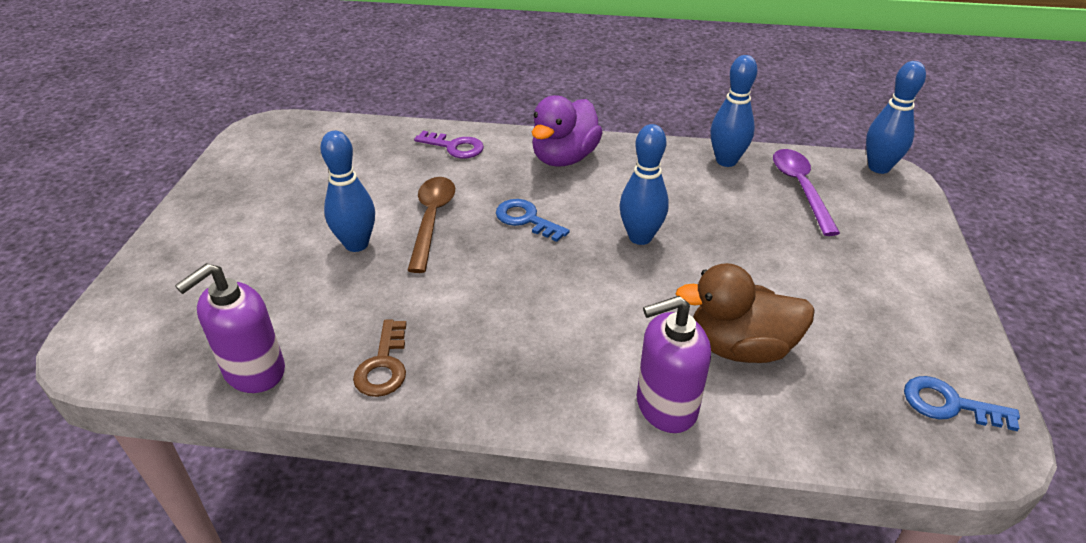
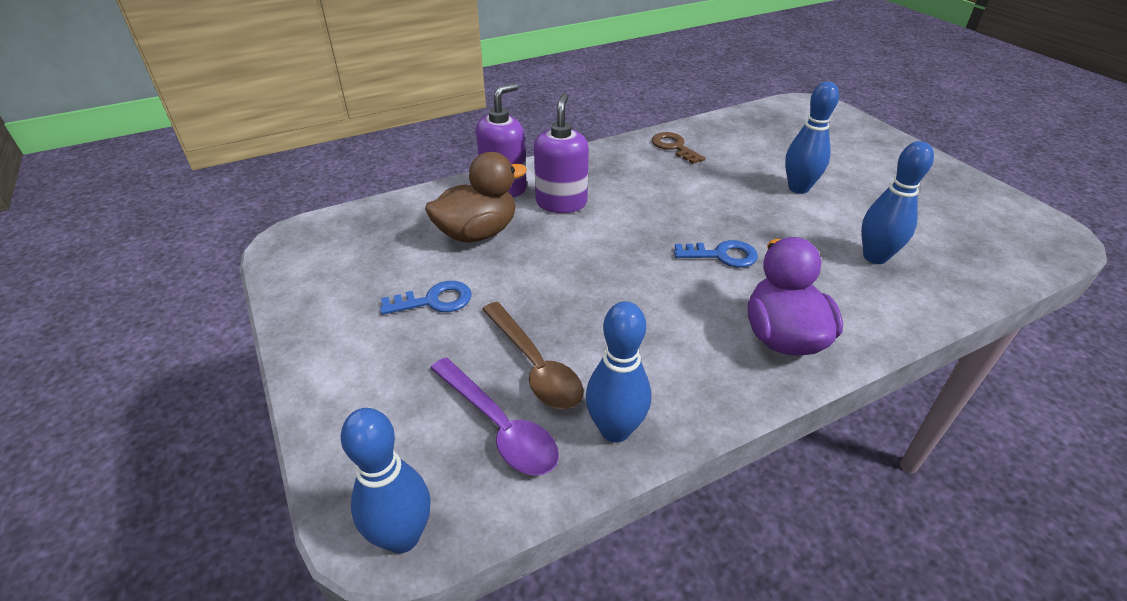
camera: 145 degrees right, 0 degrees up
(254, 371) = (728, 124): purple soap dispenser -> purple soap dispenser (561, 203)
(432, 220) = (784, 223): brown spoon -> brown spoon (534, 365)
(454, 147) = (891, 296): purple key -> none
(640, 237) = (616, 282): blue bowling pin -> blue bowling pin (875, 257)
(949, 404) = (315, 255): blue key -> blue key (434, 301)

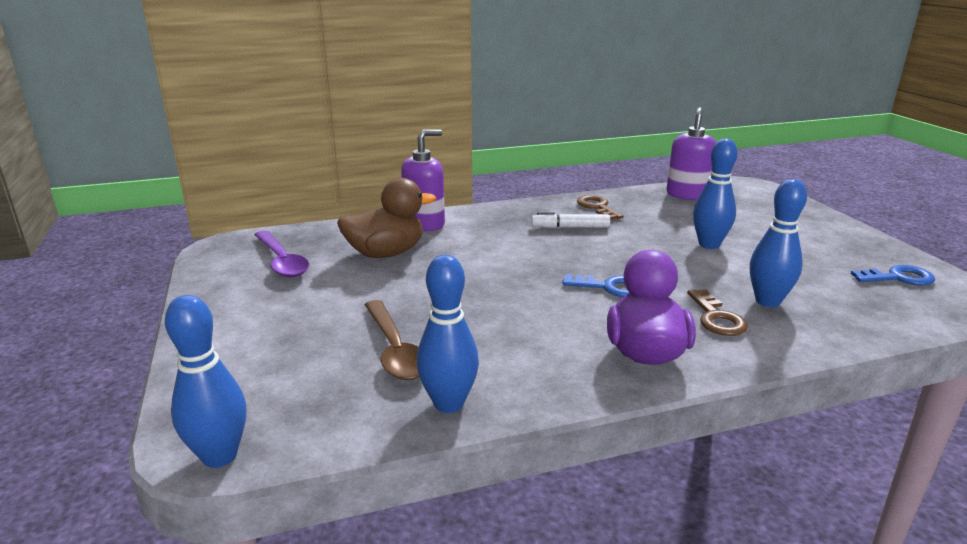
camera: 10 degrees right, 15 degrees down
(434, 301) = (326, 296): blue key -> blue key (898, 278)
(499, 426) = (342, 389): purple spoon -> purple spoon (281, 261)
(561, 203) = (472, 238): purple soap dispenser -> purple soap dispenser (687, 194)
(656, 177) = (570, 227): none -> white marker
(835, 284) = (716, 318): none -> brown key

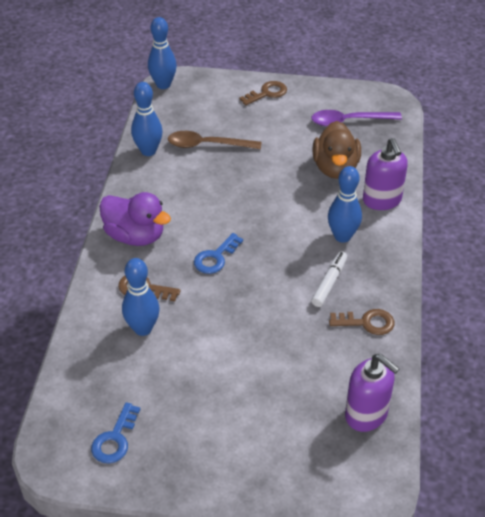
camera: 115 degrees right, 20 degrees up
(226, 331) = (267, 93): none -> brown key
(709, 244) = (245, 354): blue bowling pin -> blue bowling pin (342, 236)

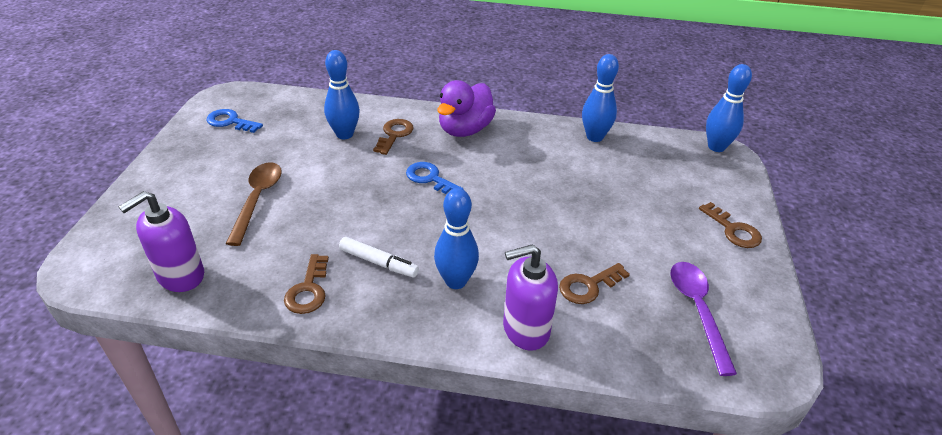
camera: 90 degrees right, 5 degrees down
(207, 145) = (613, 177): brown spoon -> brown spoon (257, 200)
(335, 168) = (588, 286): brown duck -> brown key

